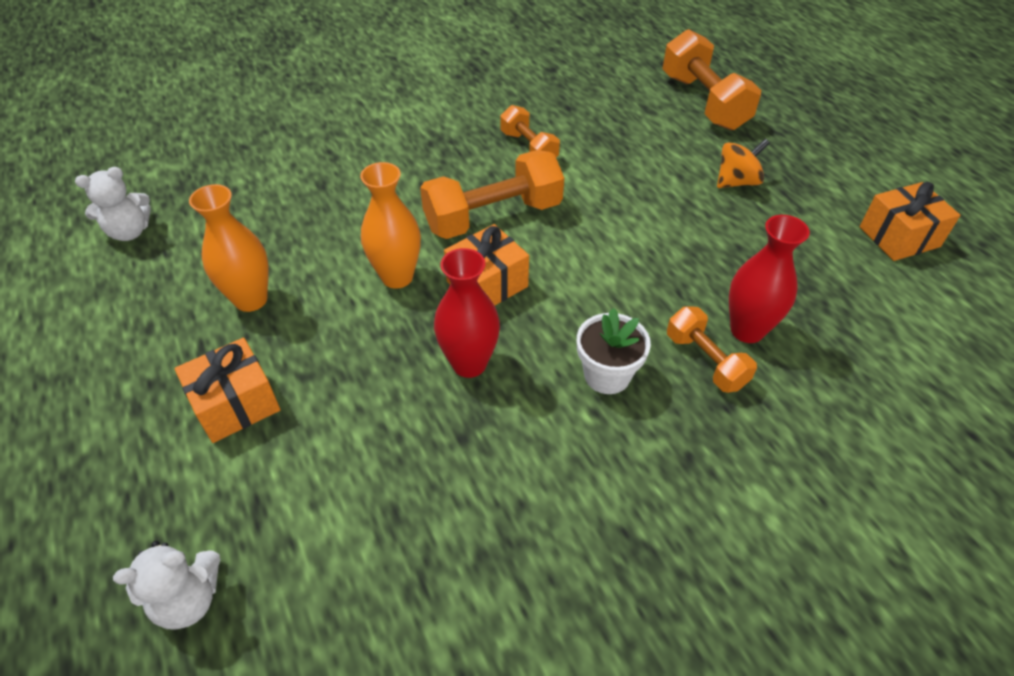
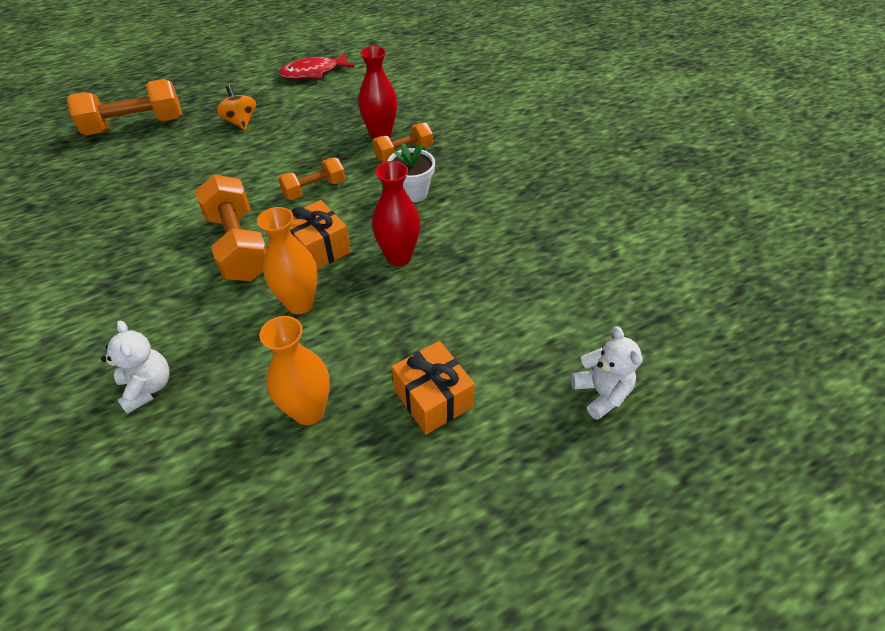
camera: 90 degrees left, 0 degrees up
(129, 232) = (163, 571): white teddy bear -> white teddy bear (148, 387)
(528, 148) = (152, 224): orange dumbbell -> orange dumbbell (314, 189)
(899, 237) = (313, 73): orange gift -> red fish

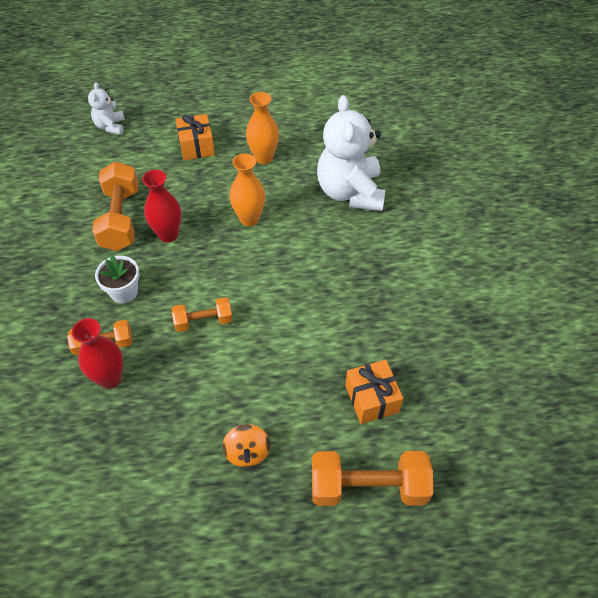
camera: 160 degrees left, 5 degrees up
(148, 387) = (350, 192): white teddy bear -> white teddy bear, size x2.06
(239, 246) = (280, 278): orange dumbbell -> orange dumbbell (121, 219)
(313, 73) = (128, 542): red fish -> none
(319, 248) = (222, 258): orange gift -> orange gift (372, 399)

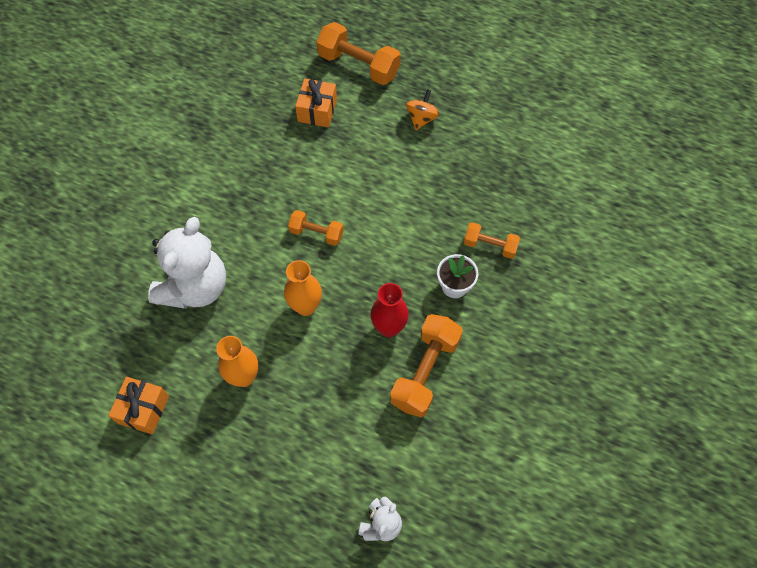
camera: 150 degrees left, 10 degrees up
(110, 378) = (495, 214): red vase -> none
(196, 146) = (302, 433): orange gift -> orange gift (143, 409)
(203, 321) = (401, 225): orange dumbbell -> orange dumbbell (316, 233)

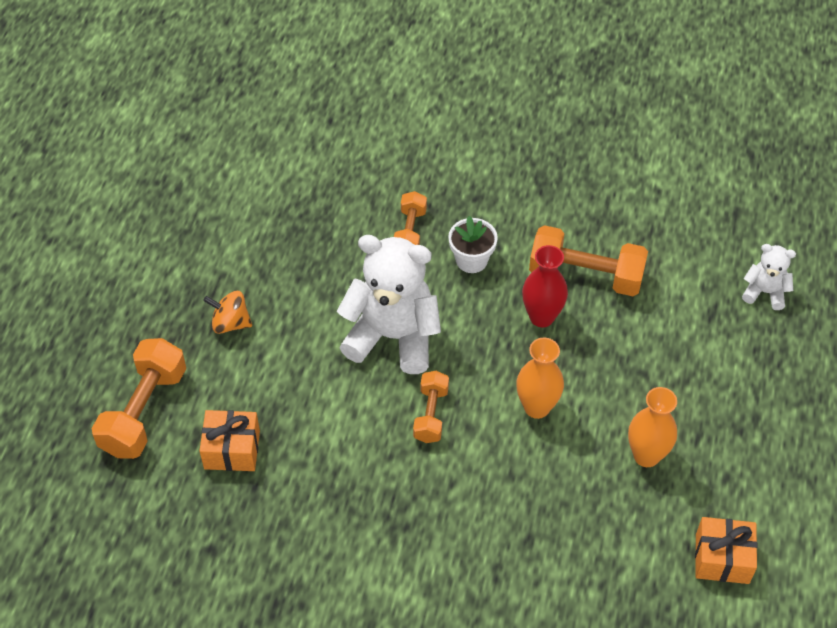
camera: 100 degrees left, 10 degrees down
(195, 287) = (542, 541): white teddy bear -> white teddy bear (393, 336)

